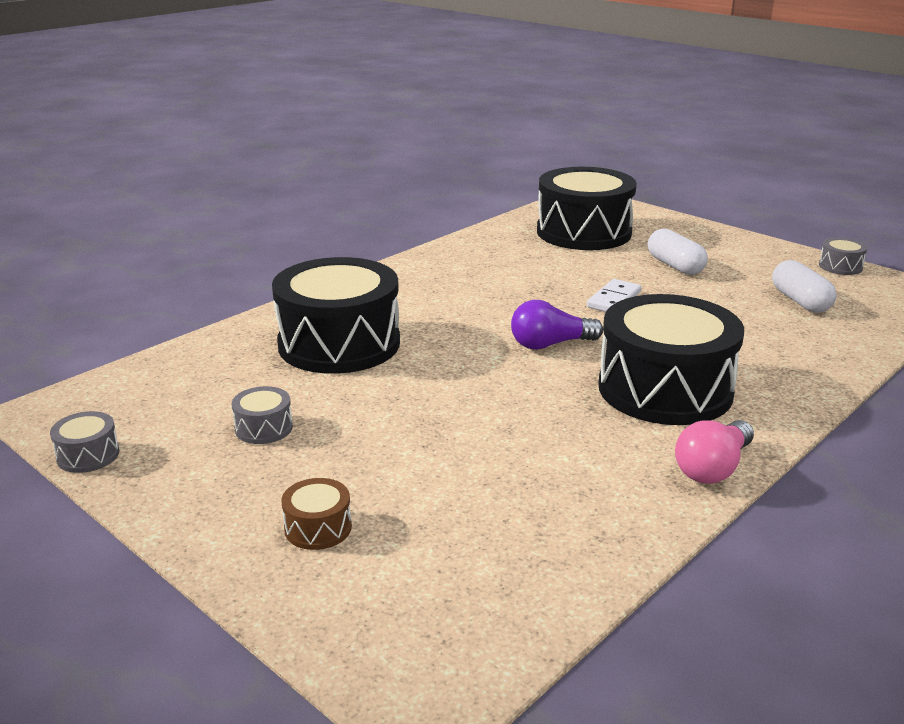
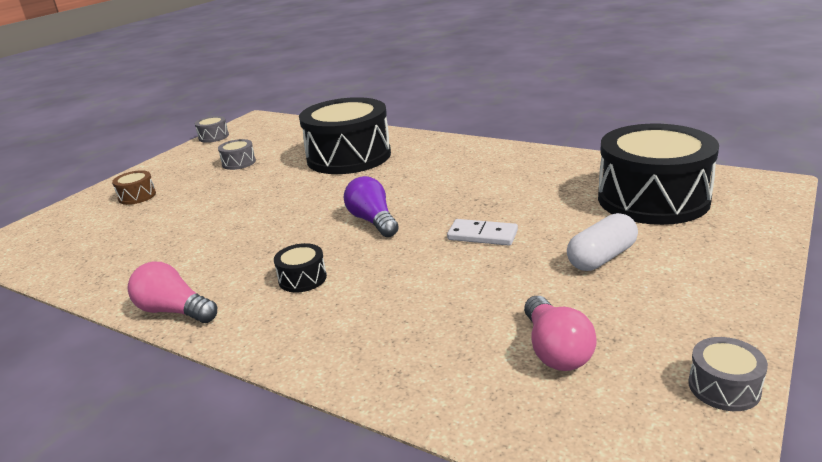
camera: 80 degrees right, 0 degrees up
(665, 389) = (302, 278): black drum -> black drum, size x0.40
(800, 301) = (555, 350): white capsule -> pink light bulb

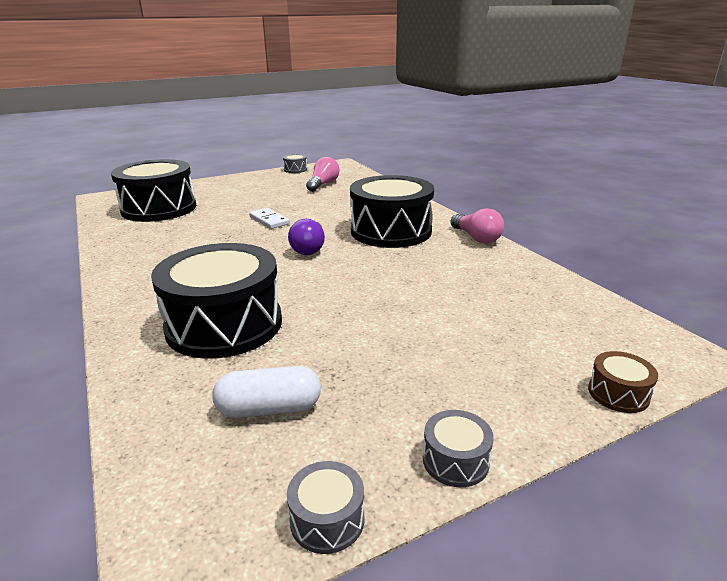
camera: 150 degrees left, 0 degrees up
(137, 196) = (507, 371): brown drum -> brown drum (618, 393)
(239, 163) = (345, 382): grey drum -> grey drum (455, 460)
(302, 278) = (391, 231): black drum -> black drum, size x2.49
(601, 257) = (245, 198): white capsule -> white capsule (269, 409)

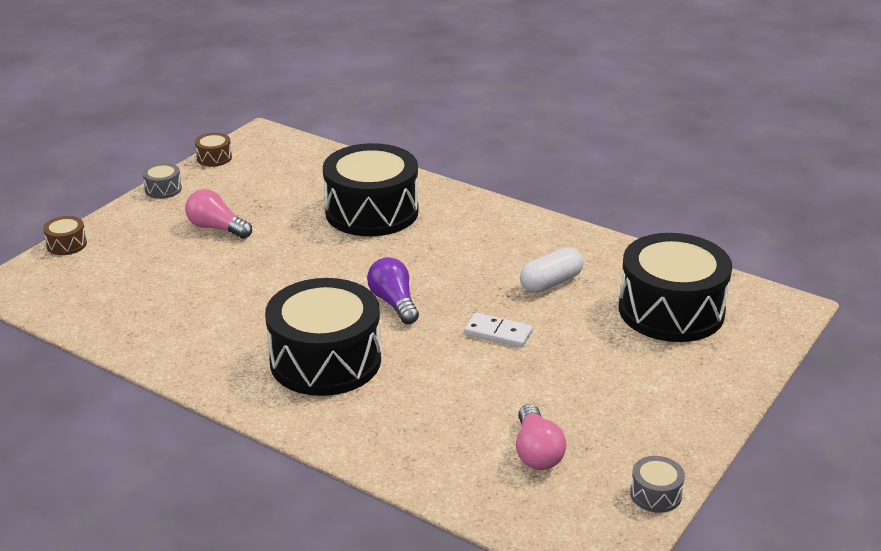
camera: 150 degrees right, 5 degrees up
(269, 409) = (281, 181): white capsule -> white capsule (551, 282)
(327, 519) = (214, 158): grey drum -> brown drum
(476, 238) = (209, 380): pink light bulb -> pink light bulb (216, 228)

